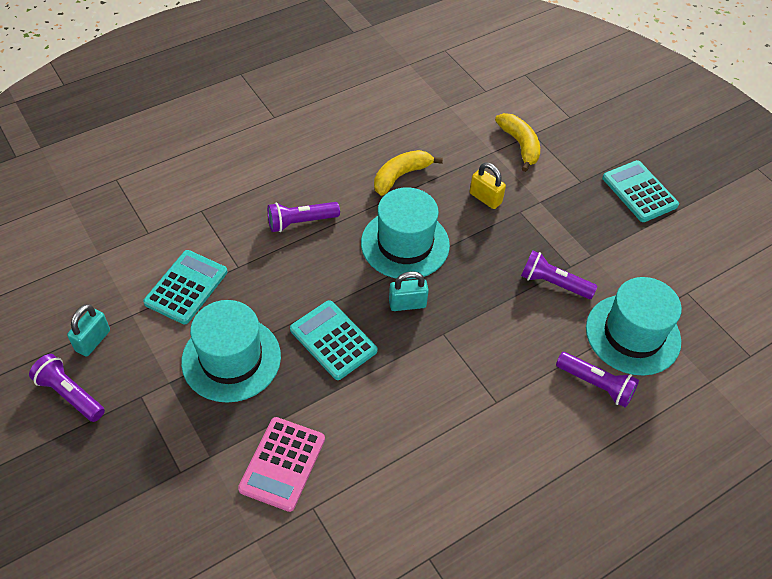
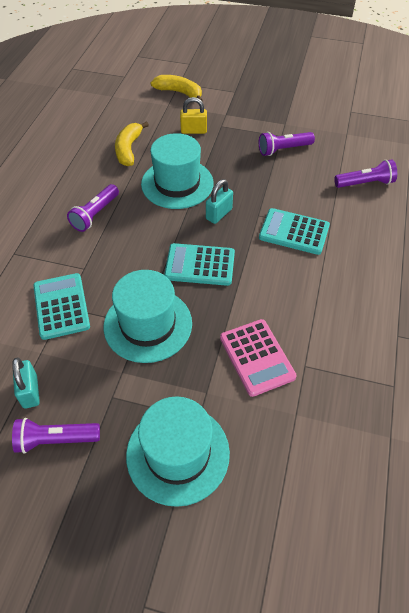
camera: 40 degrees left, 0 degrees up
(633, 334) = (351, 147): turquoise hat -> turquoise hat (178, 453)
(639, 192) = (270, 79): turquoise calculator -> turquoise calculator (294, 232)

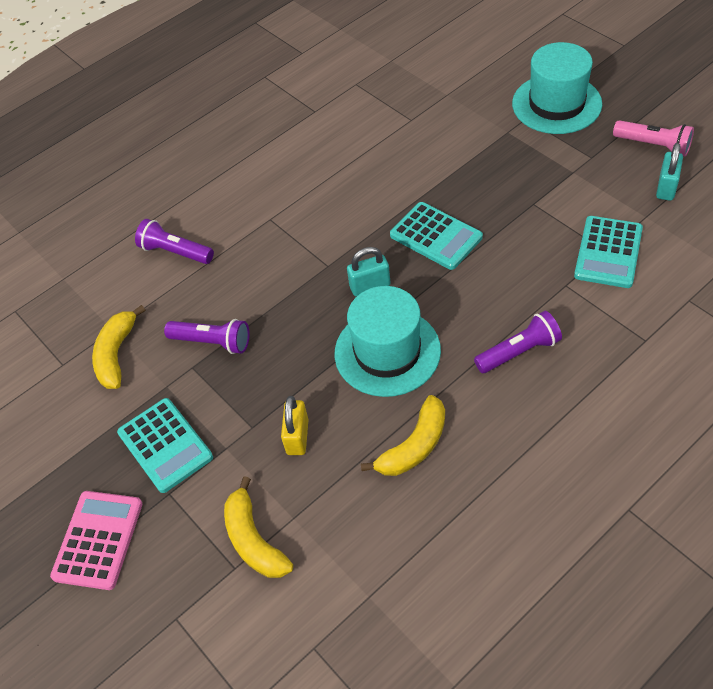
camera: 140 degrees left, 0 degrees up
(56, 439) = (653, 145): purple flashlight -> pink flashlight
(148, 324) = (526, 201): turquoise hat -> none
(193, 130) = (297, 437): yellow padlock -> yellow padlock turned 60 degrees clockwise
(257, 357) = (445, 139): pink calculator -> pink calculator (98, 540)
(294, 232) = (309, 230): turquoise calculator -> turquoise calculator (165, 445)
(328, 125) = (116, 354): none -> yellow banana

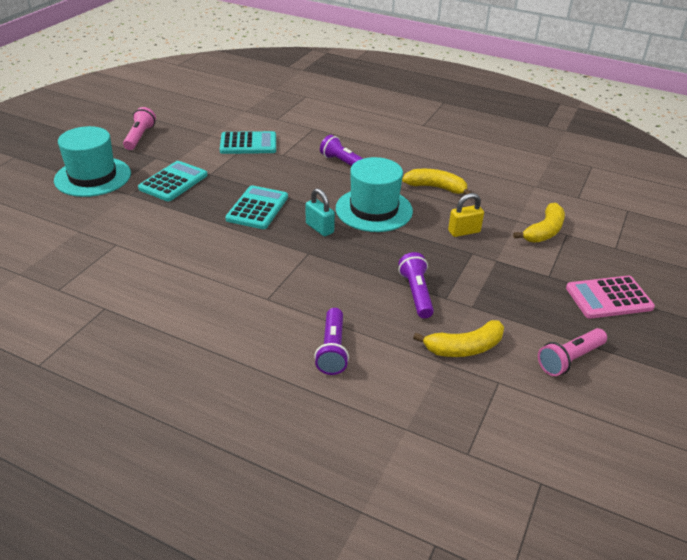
camera: 120 degrees left, 15 degrees down
(47, 440) = (569, 359): none -> pink flashlight
(165, 445) = (518, 289): turquoise calculator -> turquoise calculator (173, 182)
(666, 187) = (182, 130): turquoise padlock -> none

